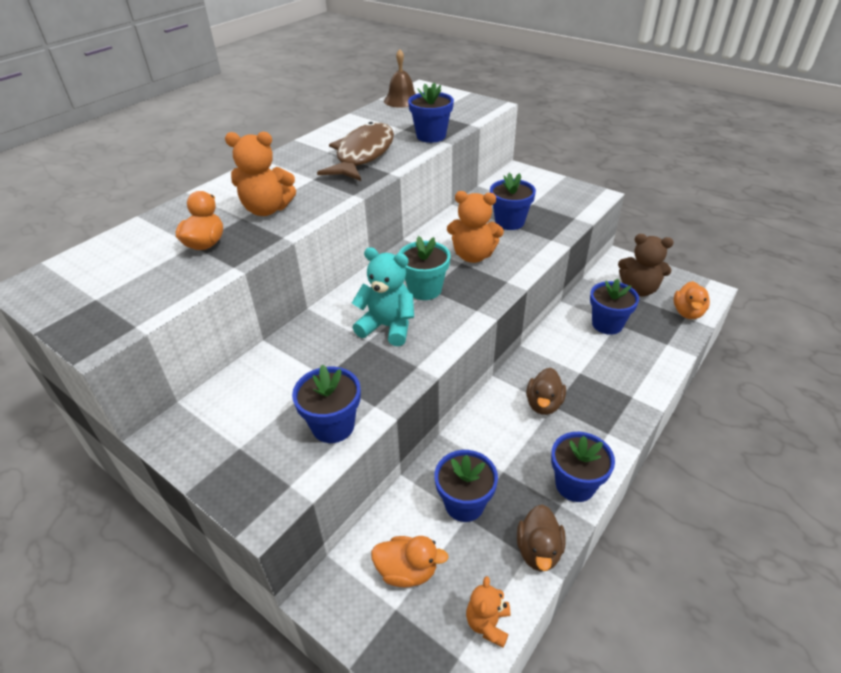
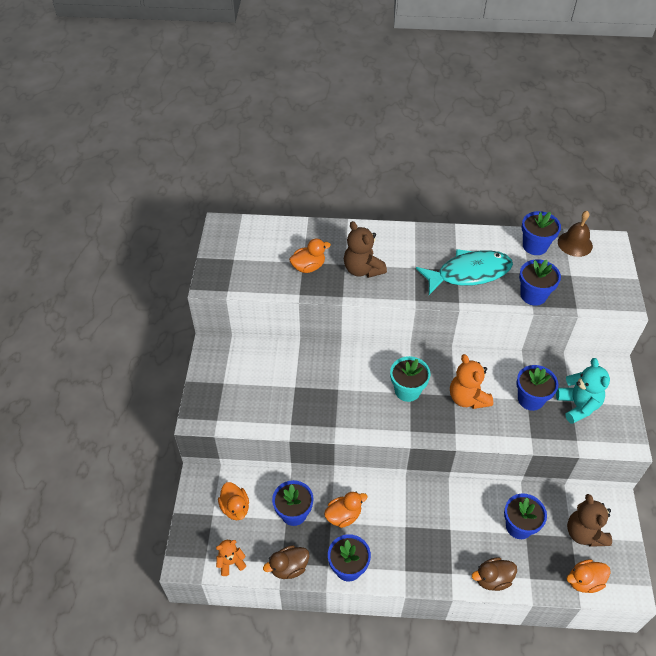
camera: 55 degrees right, 10 degrees up
(267, 209) = (362, 269): orange teddy bear -> brown teddy bear
(333, 426) = (264, 414): blue flower pot -> blue flower pot (535, 246)
(363, 155) = (469, 273): brown fish -> turquoise fish
(387, 327) = (357, 392): turquoise teddy bear -> turquoise teddy bear (578, 406)
(503, 454) = (343, 516): none -> orange duck
(543, 404) = (402, 519): brown duck -> brown duck (492, 579)

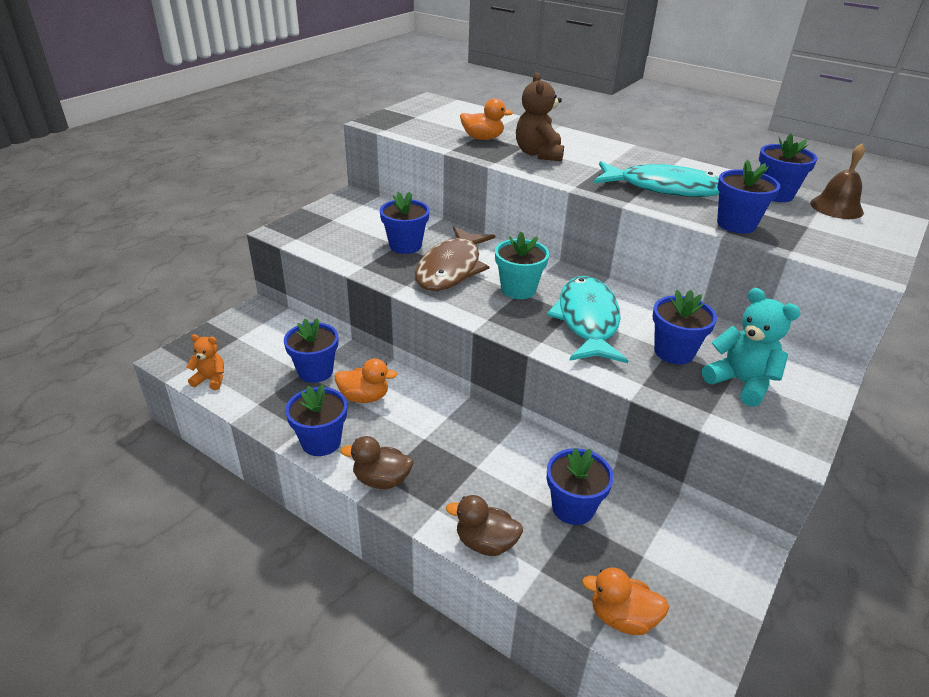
camera: 30 degrees right, 15 degrees down
(235, 508) = (264, 342): orange duck -> none
(289, 567) = (260, 411): brown duck -> brown duck (381, 480)
(300, 385) = (405, 245): none -> blue flower pot
(350, 393) = (451, 269): none -> brown fish
(467, 398) = (587, 321): orange teddy bear -> turquoise fish
(578, 406) = (741, 382): turquoise teddy bear -> turquoise teddy bear turned 60 degrees counterclockwise
(584, 533) = (667, 562): brown teddy bear -> none

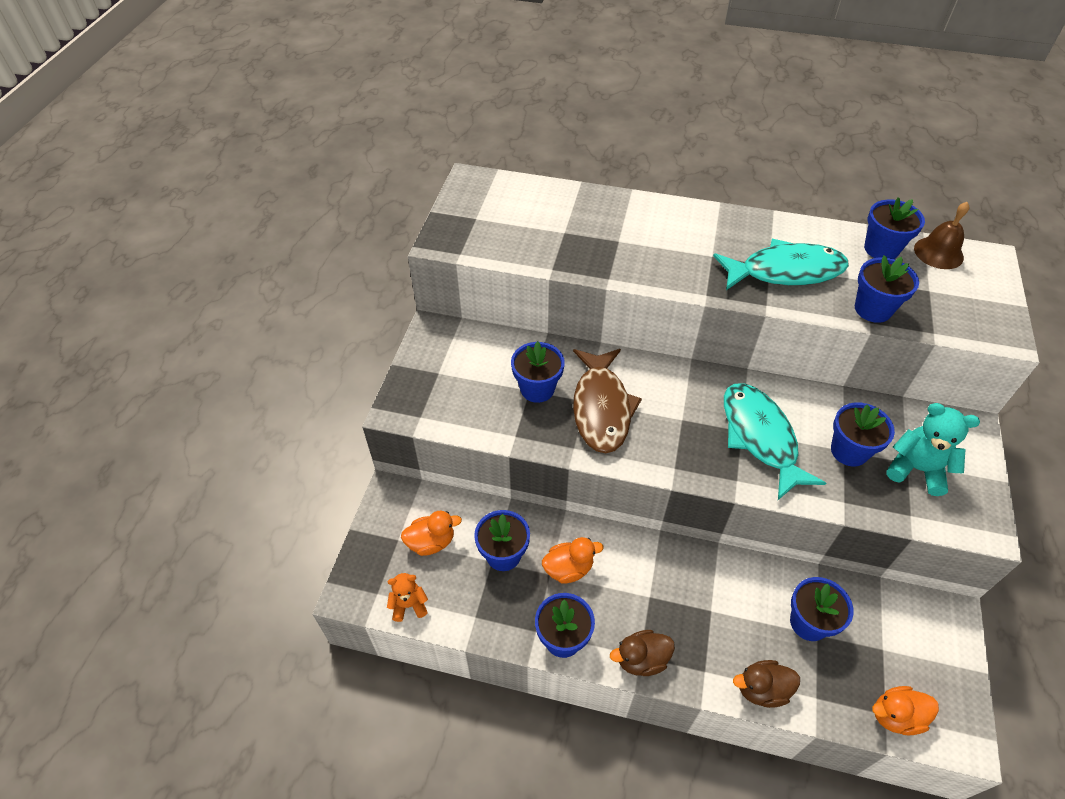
camera: 20 degrees left, 15 degrees up
(482, 138) = (570, 238): orange duck -> orange duck (431, 542)
(518, 289) = (678, 416): turquoise flower pot -> none
(538, 154) = (641, 250): brown teddy bear -> none

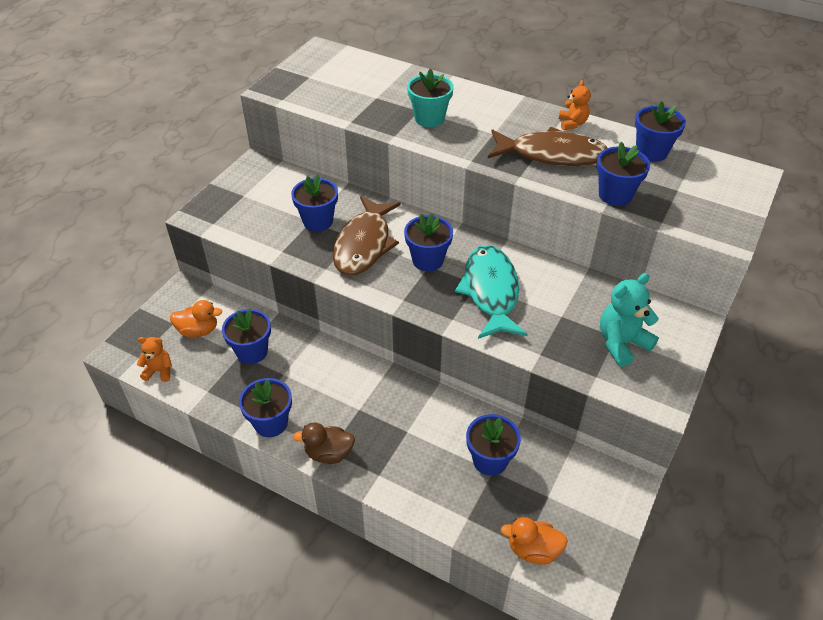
camera: 15 degrees right, 5 degrees down
(568, 569) = (300, 374): orange duck -> none
(635, 249) = (429, 118): none -> turquoise flower pot
(761, 689) = (422, 500): brown duck -> none
(785, 271) = (552, 155): turquoise fish -> brown fish
(786, 228) = (572, 124): none -> orange teddy bear
(849, 451) = (566, 317): blue flower pot -> blue flower pot (428, 260)
(916, 469) = (621, 343): turquoise teddy bear -> turquoise teddy bear turned 75 degrees counterclockwise
(938, 253) = (704, 163): brown bell -> none

